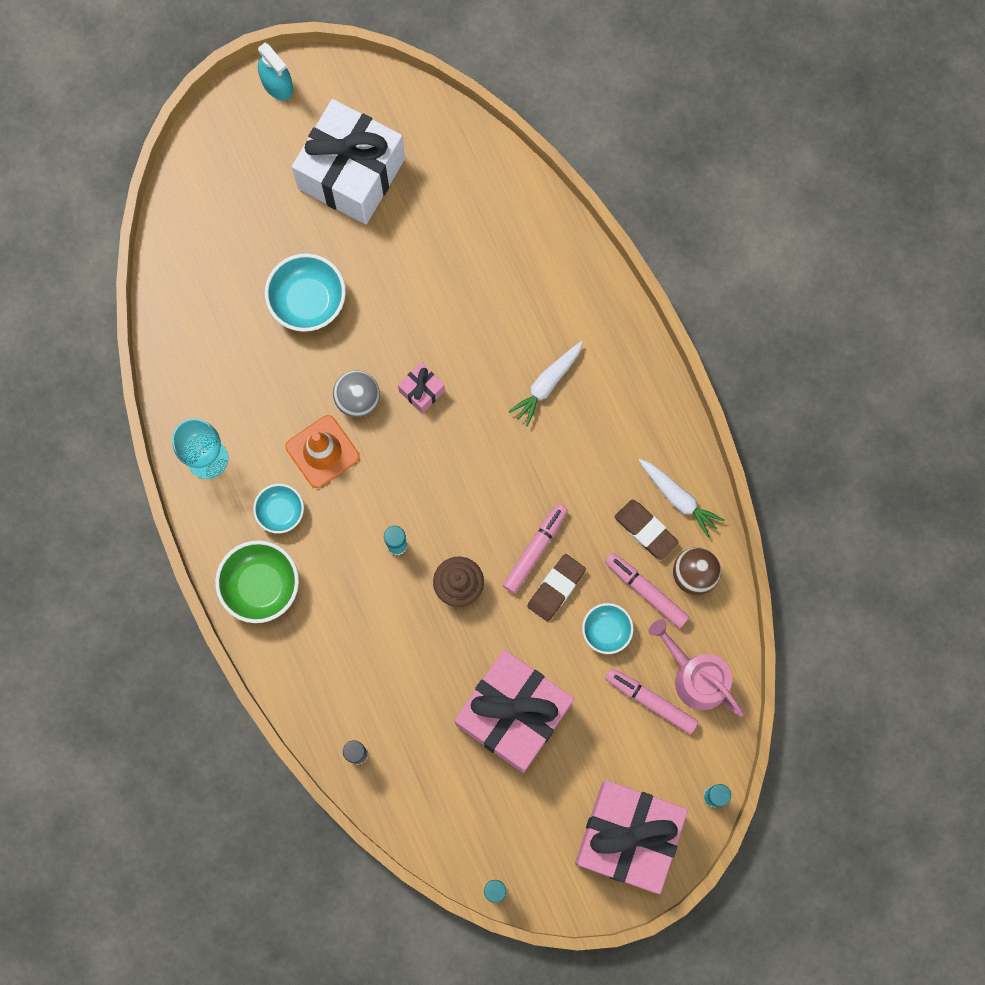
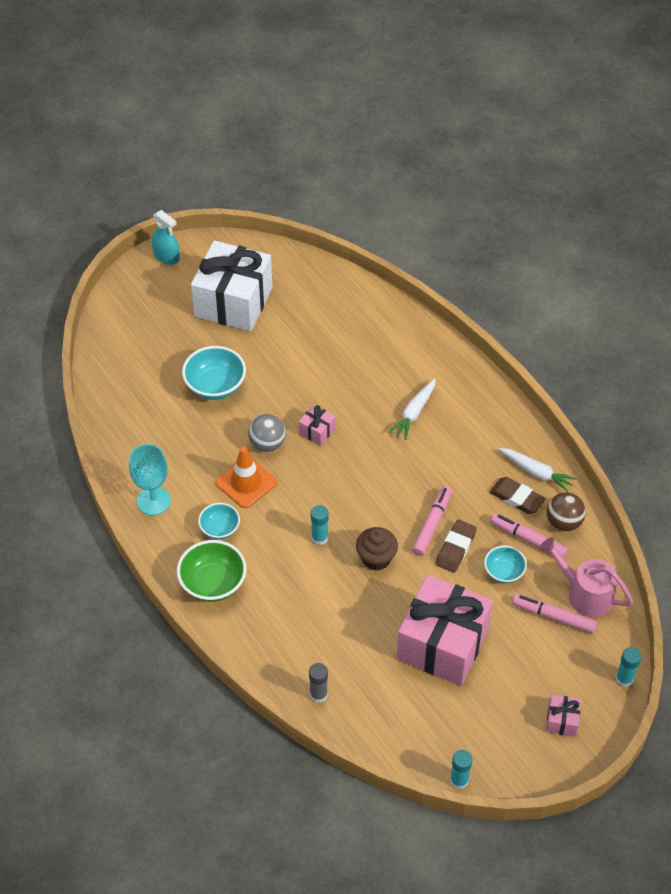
camera: 10 degrees left, 25 degrees down
(628, 837) = (562, 721): pink gift -> pink gift, size x0.41

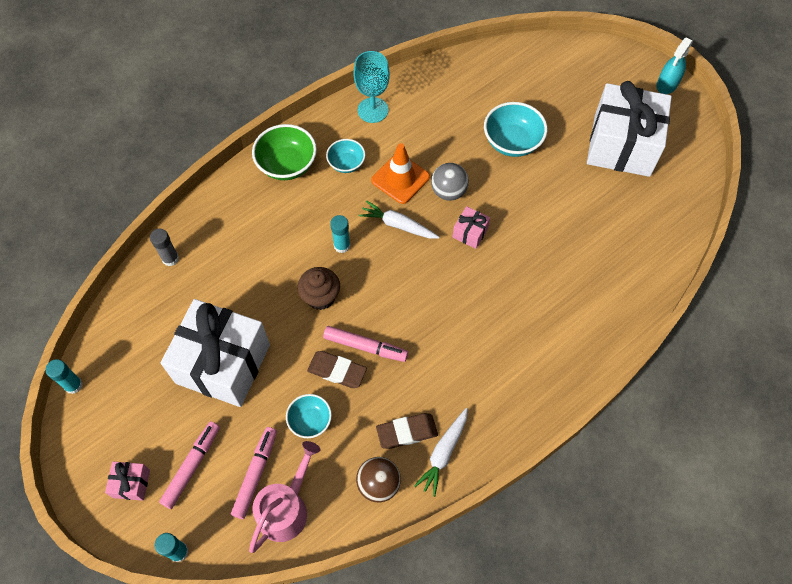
camera: 85 degrees right, 10 degrees up
(414, 413) = (507, 322): white carrot -> white carrot (398, 225)
(442, 644) = (223, 363): pink gift -> white gift
(517, 498) = (407, 432): brown eraser -> brown eraser turned 45 degrees clockwise
(528, 539) = (353, 446): pink marker -> pink marker (192, 466)

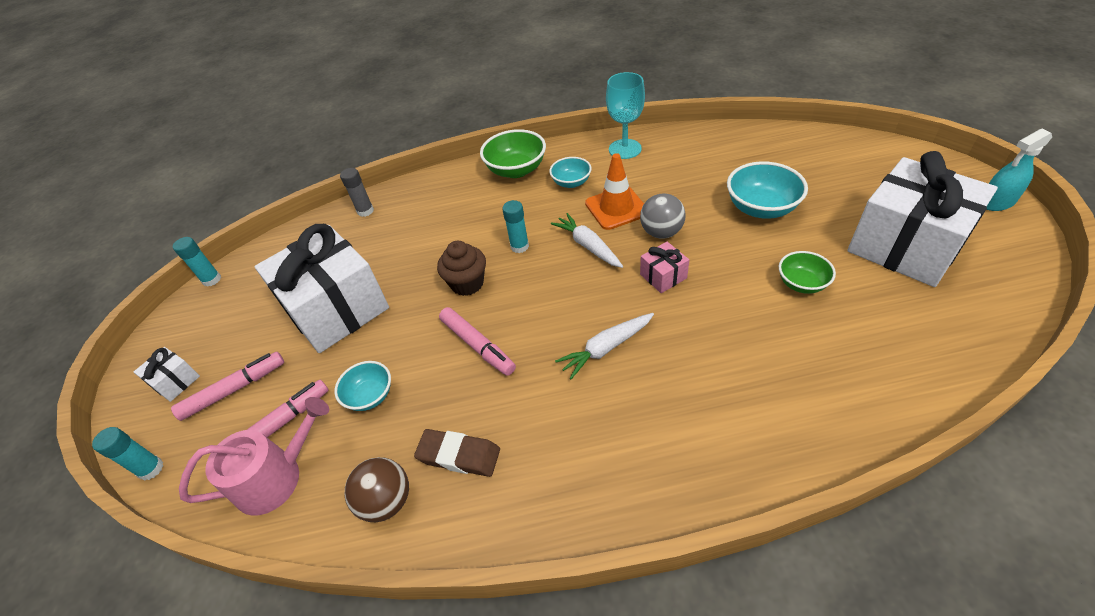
camera: 35 degrees right, 15 degrees down
(131, 483) = (176, 381): pink gift -> white gift
(337, 371) = (432, 358): brown eraser -> none
(443, 453) = (484, 502): white carrot -> white carrot (606, 348)
(567, 204) = (801, 283): none -> green bowl

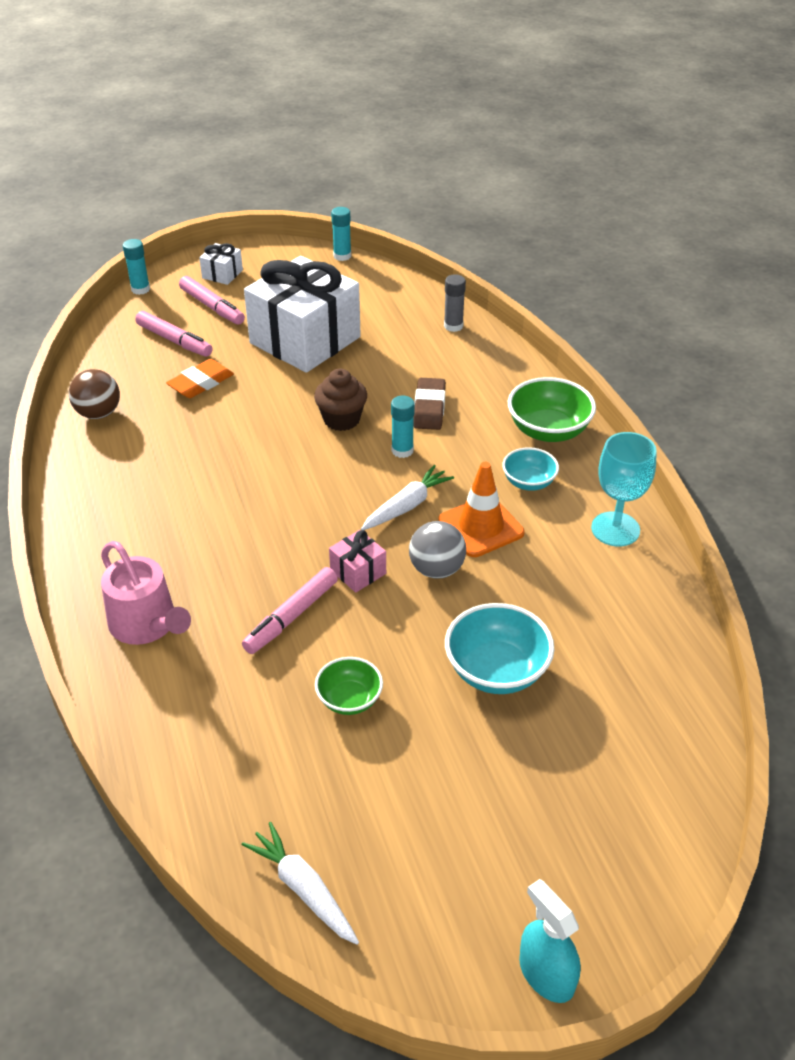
camera: 75 degrees right, 5 degrees down
(276, 477) = (126, 352): pink watering can -> pink watering can (147, 624)
(370, 396) = (201, 383): turquoise bowl -> orange eraser
(459, 455) = (135, 446): brown eraser -> brown eraser (429, 408)
(477, 345) = (256, 439): pink marker -> pink marker (291, 617)
(606, 348) = (250, 529): white carrot -> white carrot (303, 889)
(905, 246) = (428, 824): white gift -> none

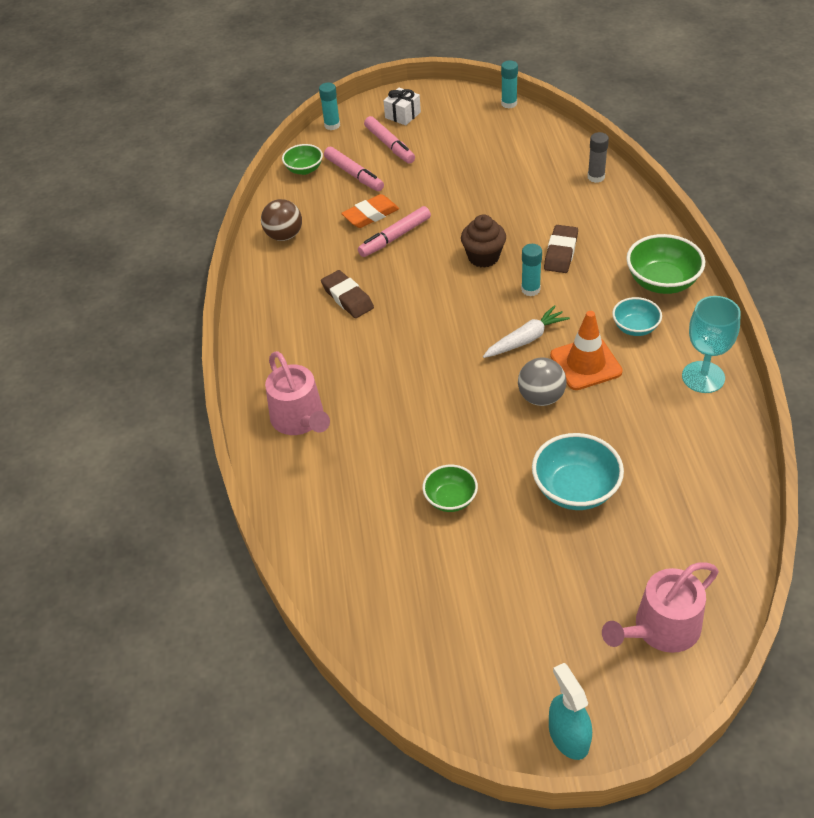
camera: 15 degrees right, 5 degrees up
(113, 339) = (304, 169): none -> green bowl
(186, 477) = (347, 298): none -> brown eraser
(291, 617) = (415, 425): pink marker -> pink marker (395, 237)
(303, 889) = (390, 644): white carrot -> none
(305, 340) = (464, 182): white gift -> none
(358, 572) = (475, 393): pink gift -> none
(629, 823) = (661, 628): none -> pink watering can

